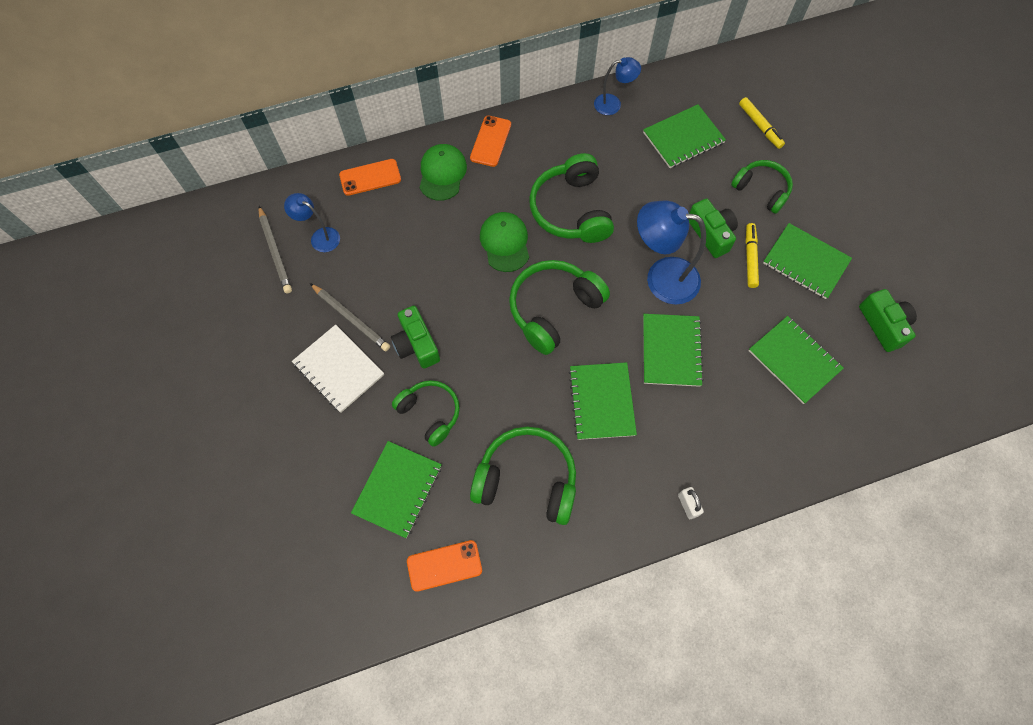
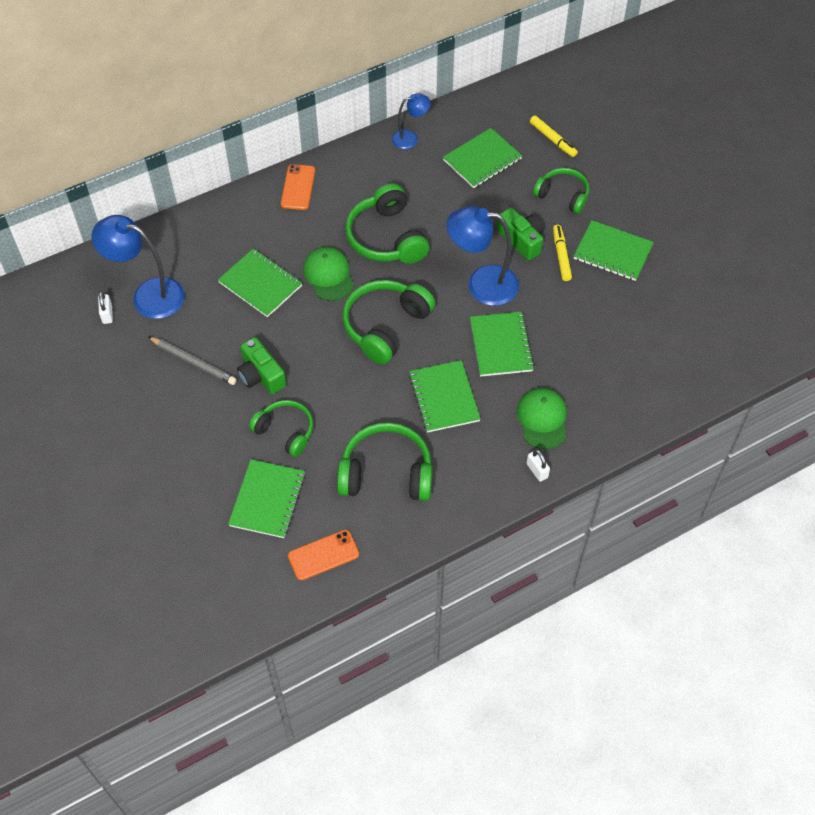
camera: 10 degrees left, 10 degrees down
(275, 252) = (107, 314): grey pencil -> white padlock
(320, 237) = (148, 295): blue lamp -> blue lamp, size x1.79
(338, 369) = (190, 407): white notebook -> none
(370, 177) = (186, 235): orange phone -> none
(442, 173) = (256, 222): green cap -> green cap (542, 419)
(794, 360) = (614, 337): green notebook -> green notebook (260, 284)
(883, 325) = (691, 295): green camera -> none

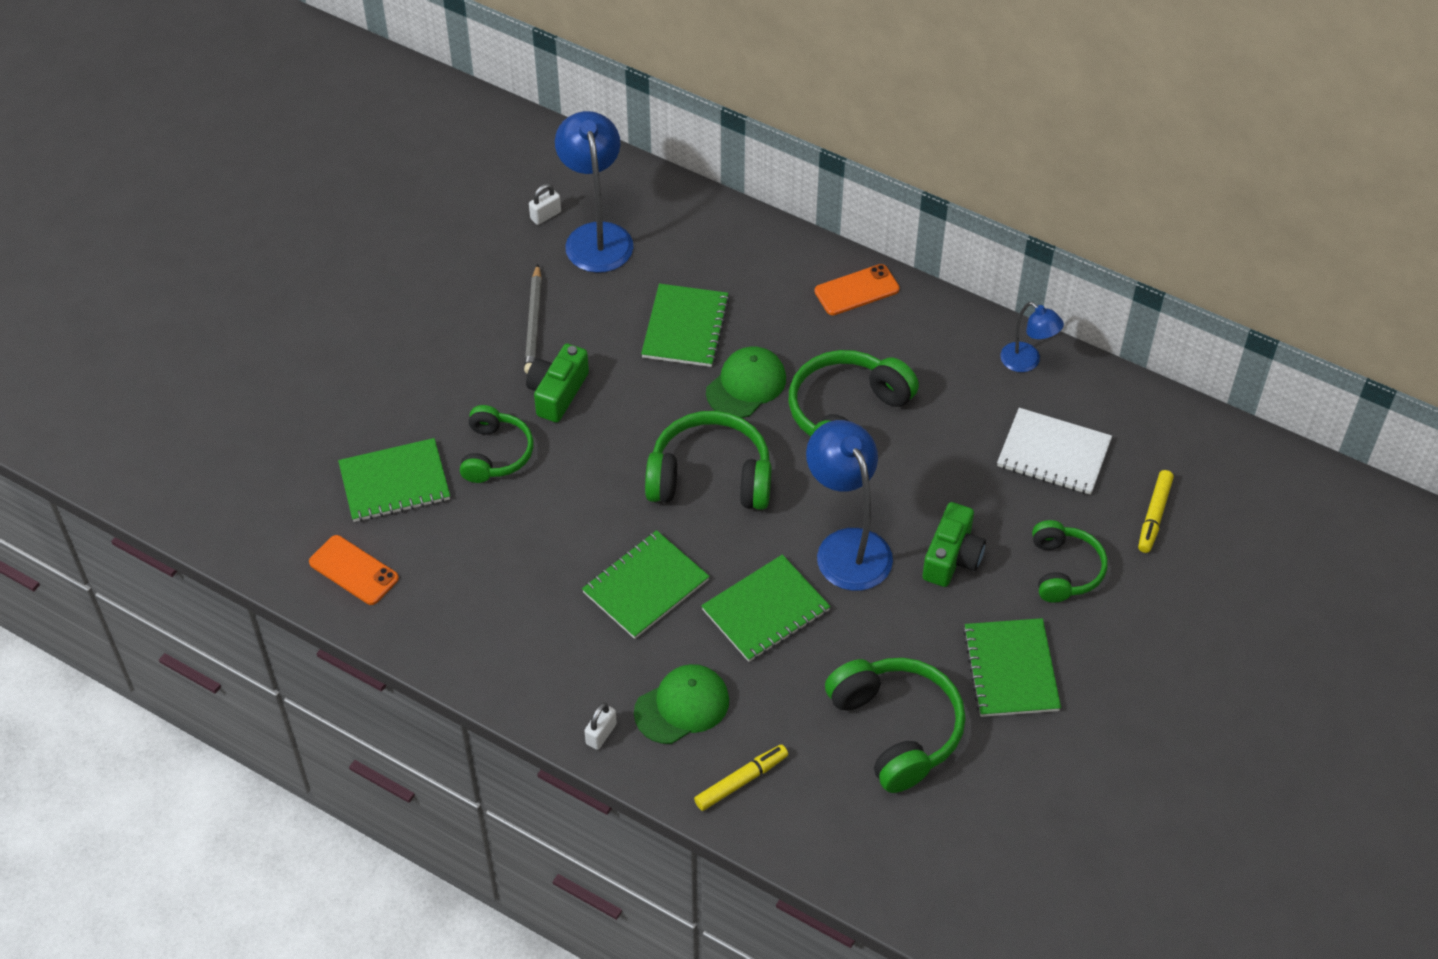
camera: 60 degrees right, 5 degrees down
(386, 473) = (500, 578): green headphones -> green headphones (896, 729)
(482, 160) = (1053, 454): green notebook -> white notebook
(561, 256) = (959, 613): yellow marker -> yellow marker (741, 781)

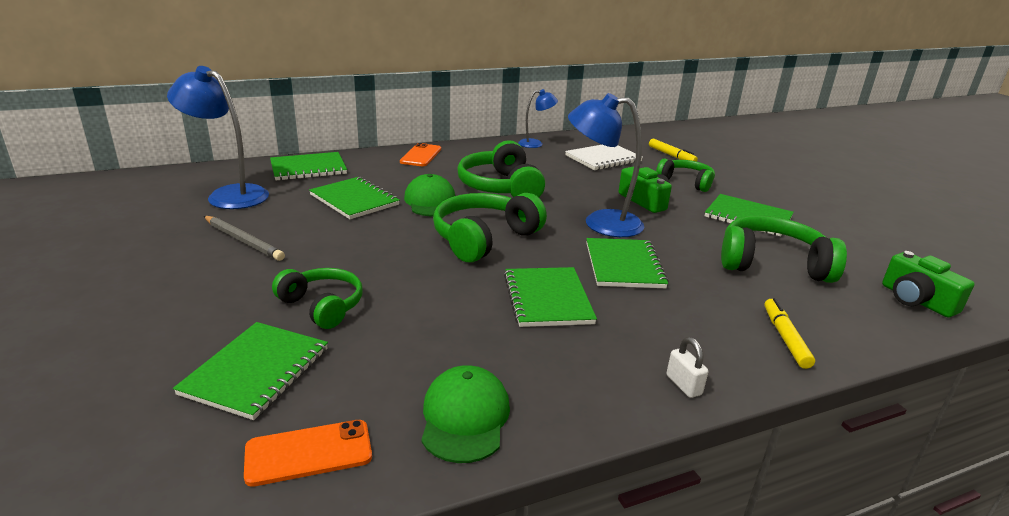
camera: 55 degrees left, 25 degrees down
(545, 215) = (174, 201): white padlock -> none
(557, 392) = (318, 258): green camera -> green camera (916, 300)
(682, 706) = (685, 332): green cap -> green cap (465, 417)
(715, 235) = (308, 168): none -> green notebook

